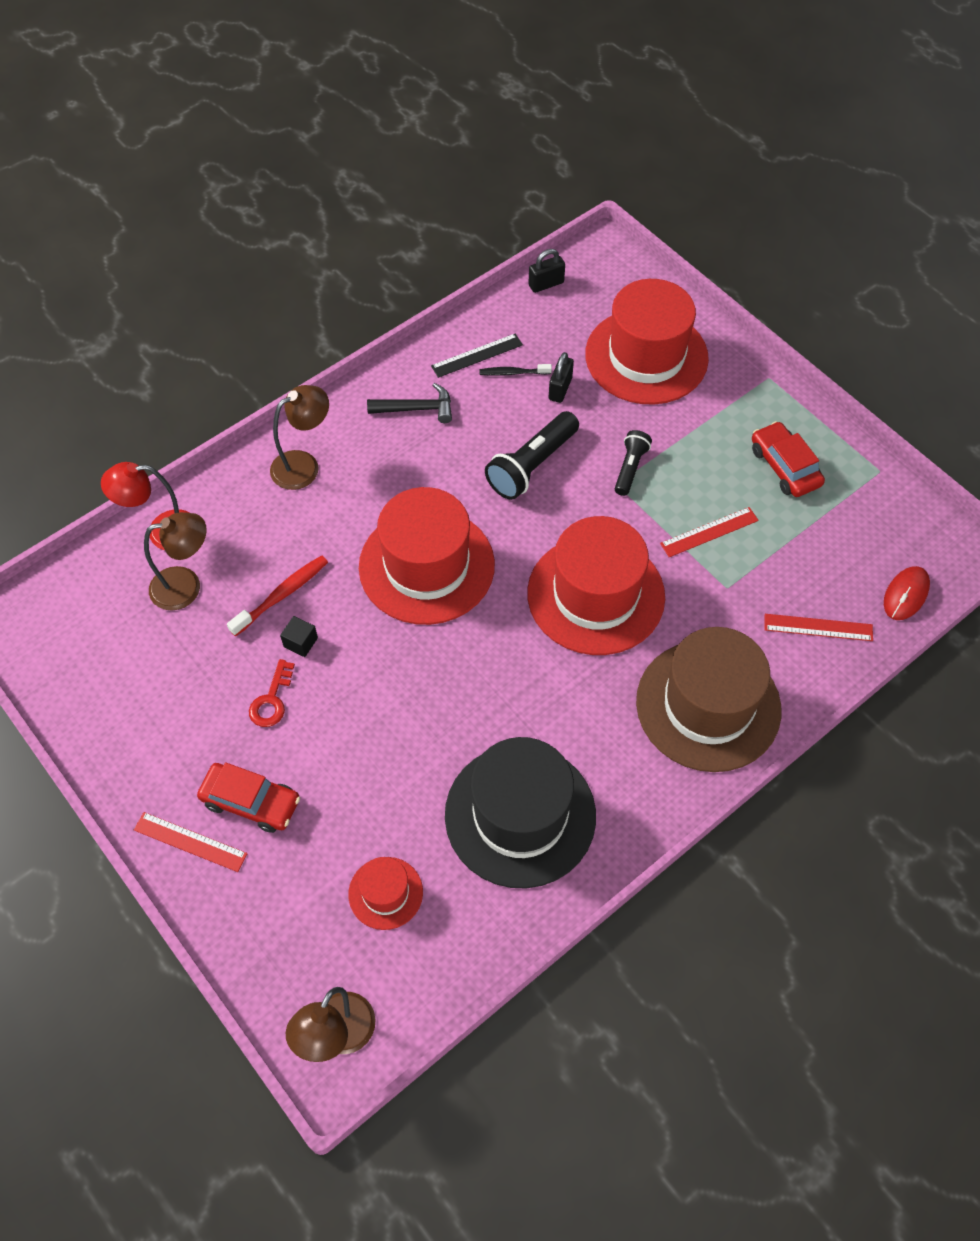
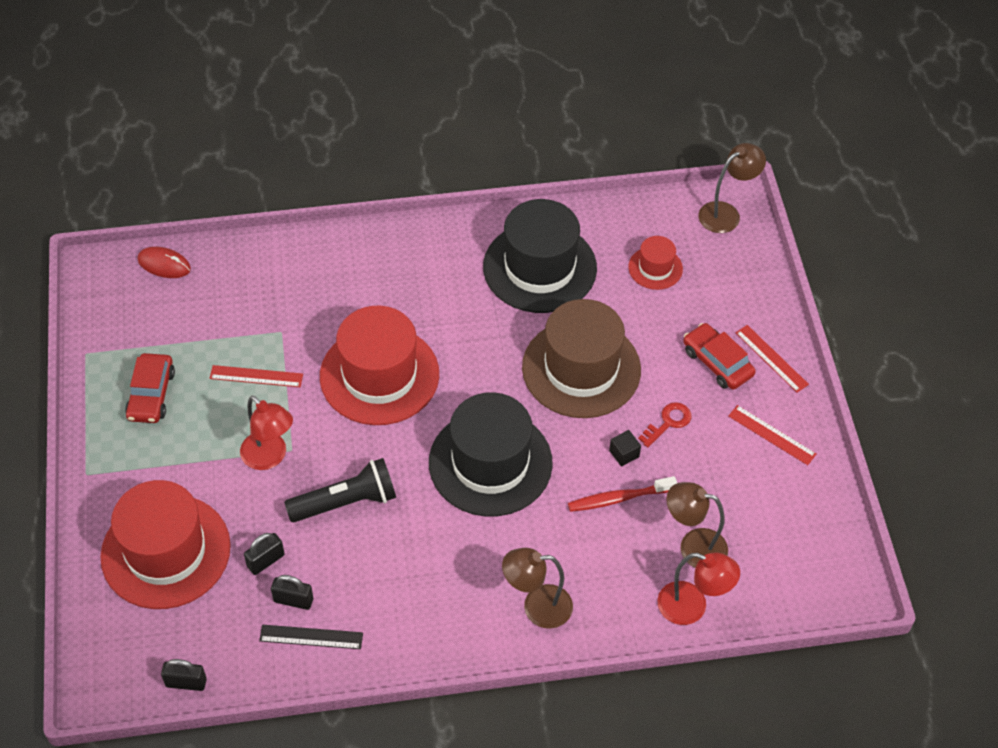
camera: 150 degrees left, 5 degrees down
(417, 409) = (403, 610): black hammer -> none
(426, 566) = (490, 463): red hat -> black hat
(513, 373) = (293, 600): black toothbrush -> black padlock
(630, 468) = (270, 457): black flashlight -> red lamp
(708, 705) = (364, 267): brown hat -> brown hat (581, 368)
(818, 627) = (245, 275): red ruler -> red ruler (772, 435)
(905, 594) = (164, 264): red mouse -> red mouse turned 45 degrees clockwise

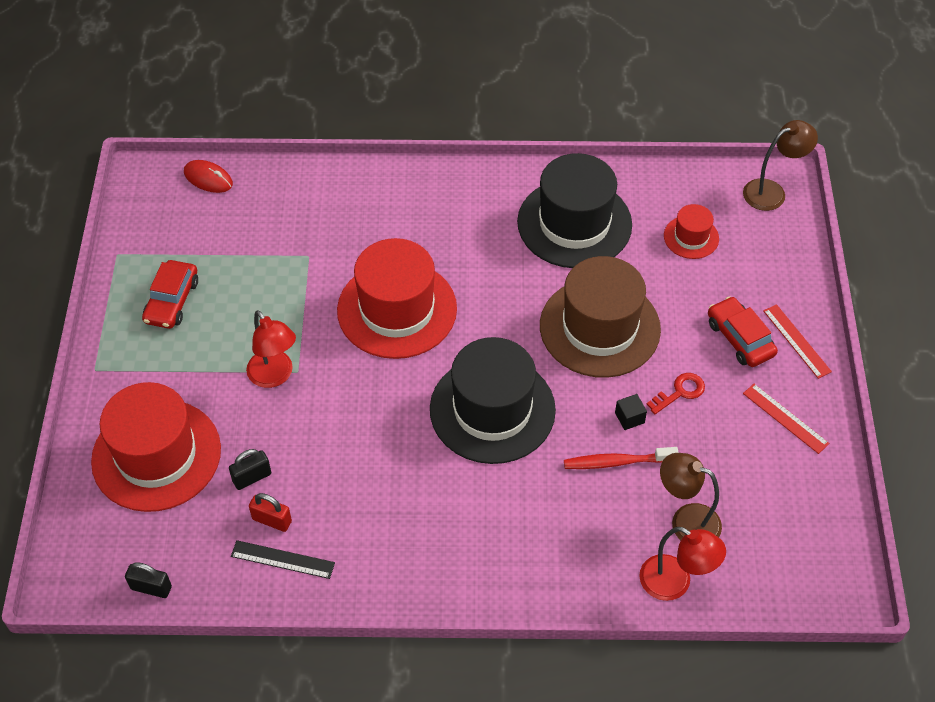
camera: 10 degrees right, 0 degrees up
(256, 376) = (276, 296): red ruler -> none
(293, 600) = (272, 520): black padlock -> red padlock
(346, 502) = (342, 430): black flashlight -> none
(537, 607) = (515, 561): brown lamp -> none

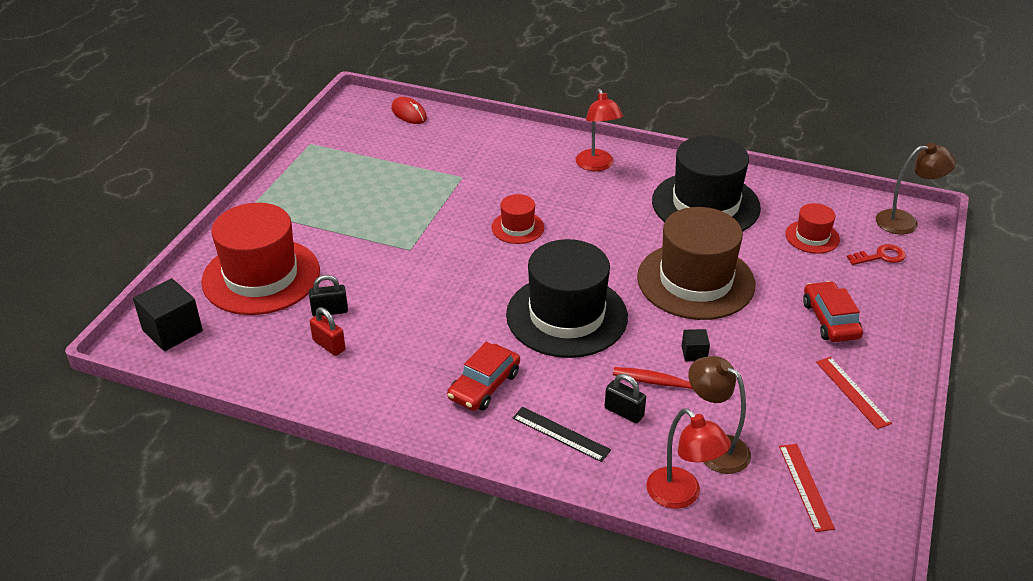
camera: 20 degrees right, 15 degrees down
(98, 554) = (172, 330): none -> black cube
(151, 588) = (200, 366): black padlock -> black padlock (624, 412)
(172, 301) = (335, 181): red car -> red car (484, 385)
(275, 376) = (389, 248): red lamp -> red lamp (597, 165)
(282, 559) = (321, 376): black ruler -> black ruler (561, 434)
(397, 309) = (517, 227): red hat -> red hat, size x0.48
(680, 392) = (752, 346): red key -> red key (880, 256)
(796, 341) = (888, 335): red ruler -> red ruler (805, 486)

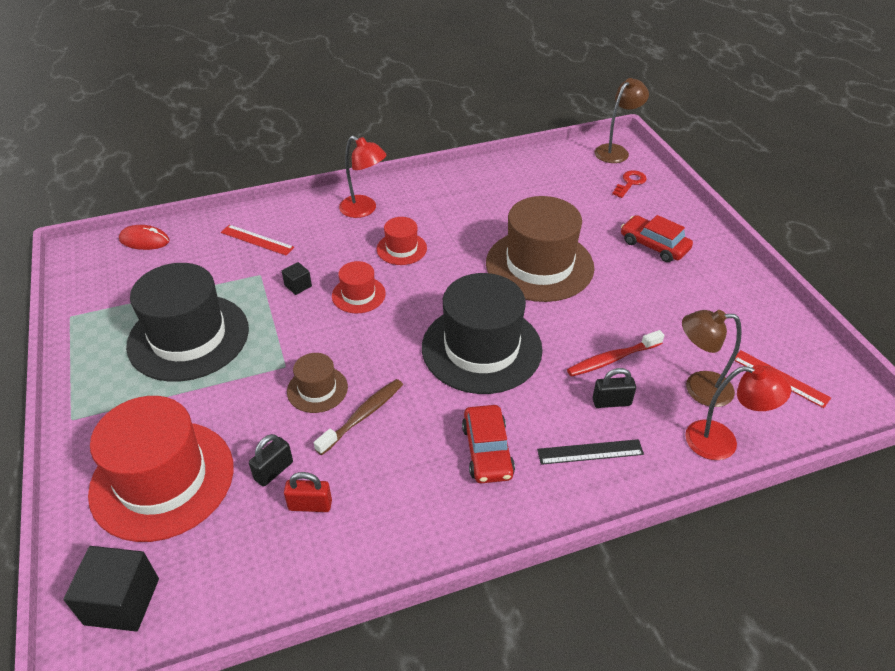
camera: 40 degrees left, 5 degrees up
(414, 276) = (317, 389): none -> brown hat
(425, 311) = (363, 416): none -> brown toothbrush
(694, 353) = (602, 323): black cube -> black cube (298, 285)
(705, 204) = (479, 202): black hat -> black hat (188, 337)
(812, 237) = (574, 190): red hat -> red hat (401, 249)
(852, 392) = (725, 290): red ruler -> red ruler (257, 240)

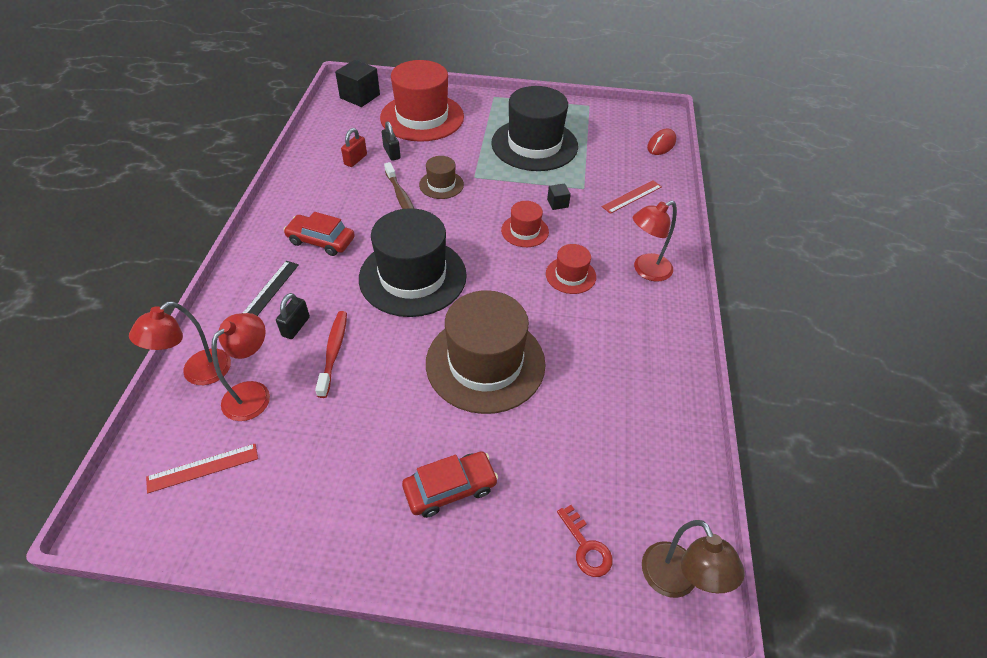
camera: 115 degrees right, 5 degrees up
(698, 388) = (254, 393): brown lamp -> red lamp

